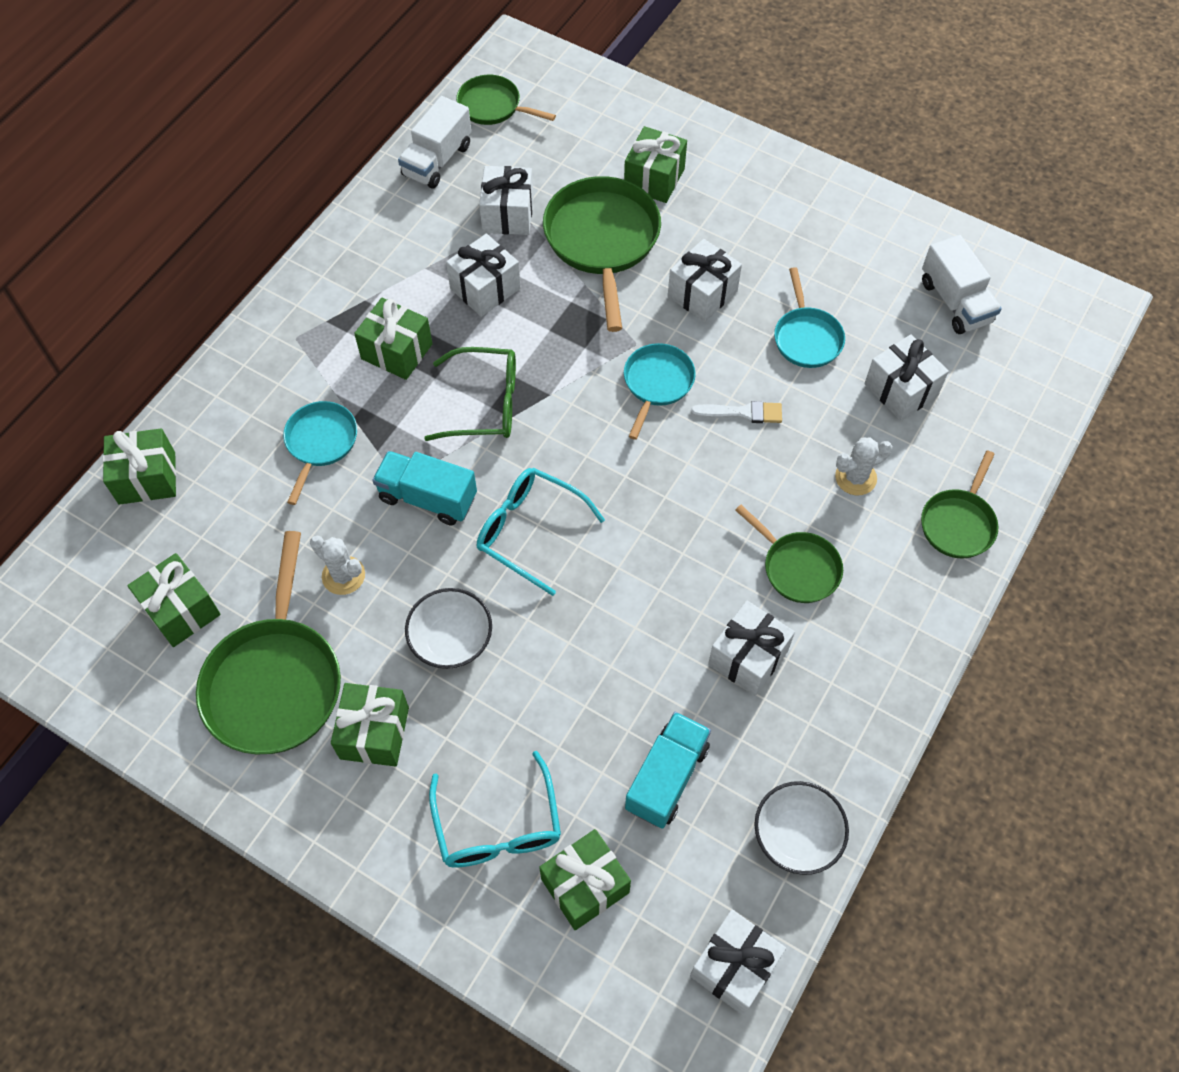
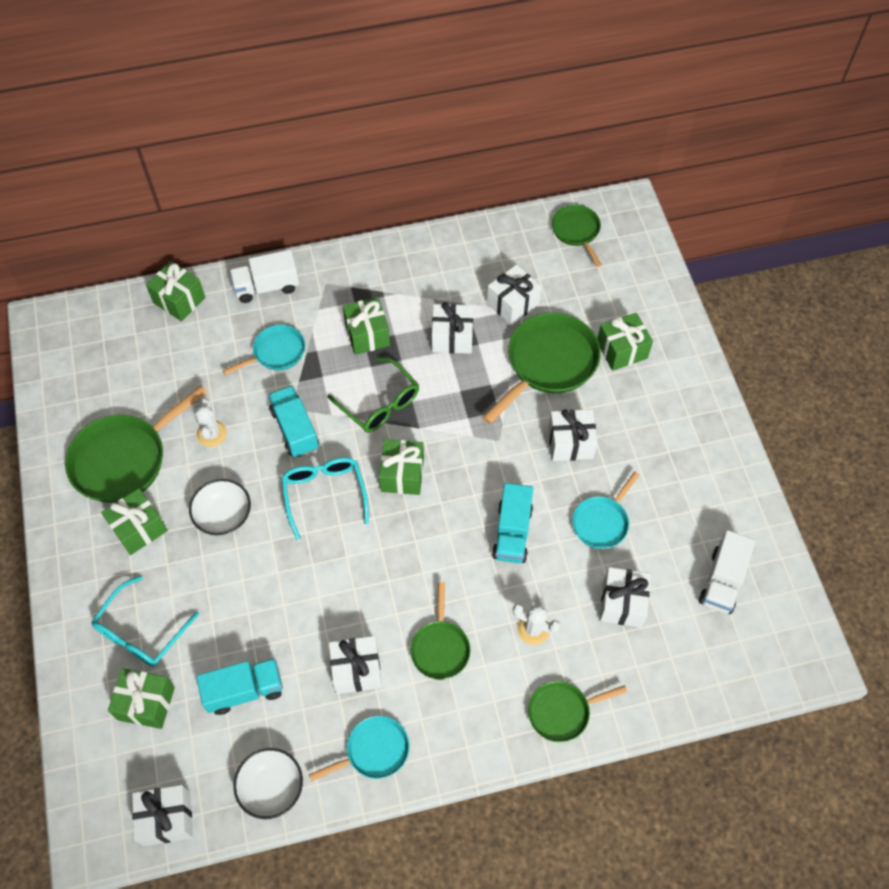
camera: 45 degrees right, 0 degrees up
(181, 610) = (123, 383): green gift -> green gift (402, 474)
(437, 160) = (509, 240): white truck -> white truck (267, 287)
(657, 384) = (483, 473): turquoise pan -> turquoise pan (373, 751)
(742, 413) = (512, 532): white brush -> turquoise truck

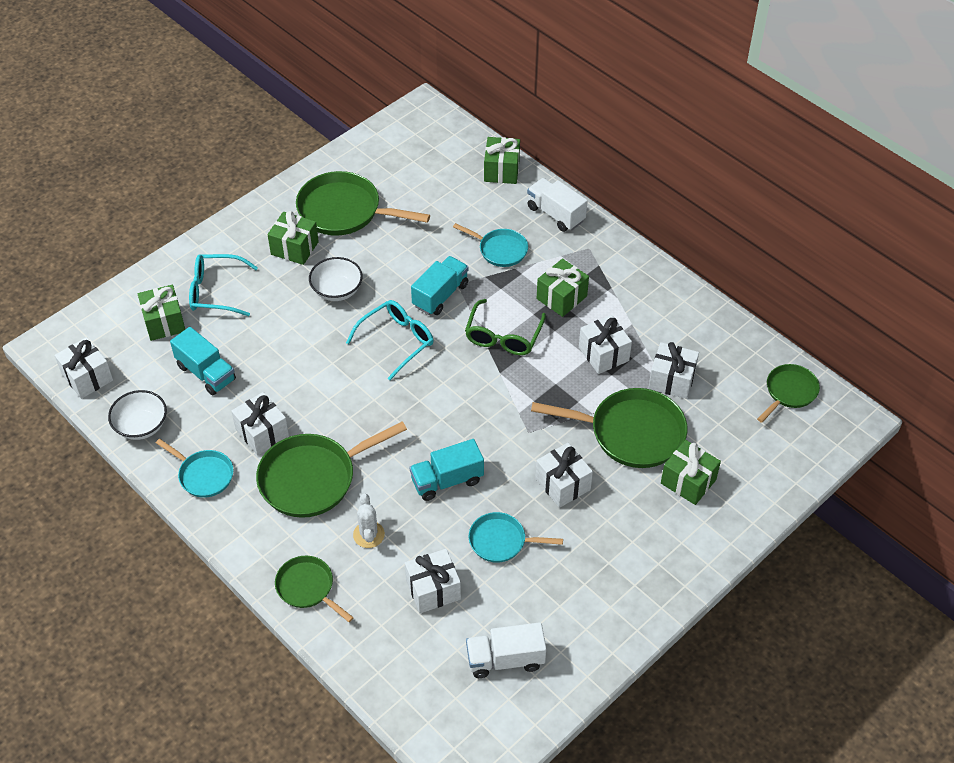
camera: 60 degrees right, 10 degrees down
(211, 434) = (400, 248): white cactus -> none
(402, 474) = (449, 382): green gift -> none
(440, 647) = (313, 478): green pan -> green pan, size x1.75

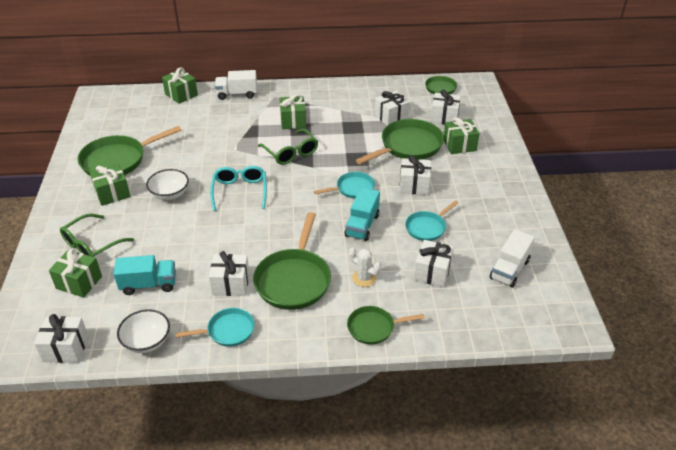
camera: 50 degrees left, 10 degrees down
(216, 291) = (92, 245): turquoise glasses -> green glasses
(440, 295) = (231, 159): turquoise truck -> none
(500, 250) = (232, 123): turquoise pan -> turquoise pan (352, 189)
(603, 354) = (347, 128): white gift -> white gift (444, 117)

